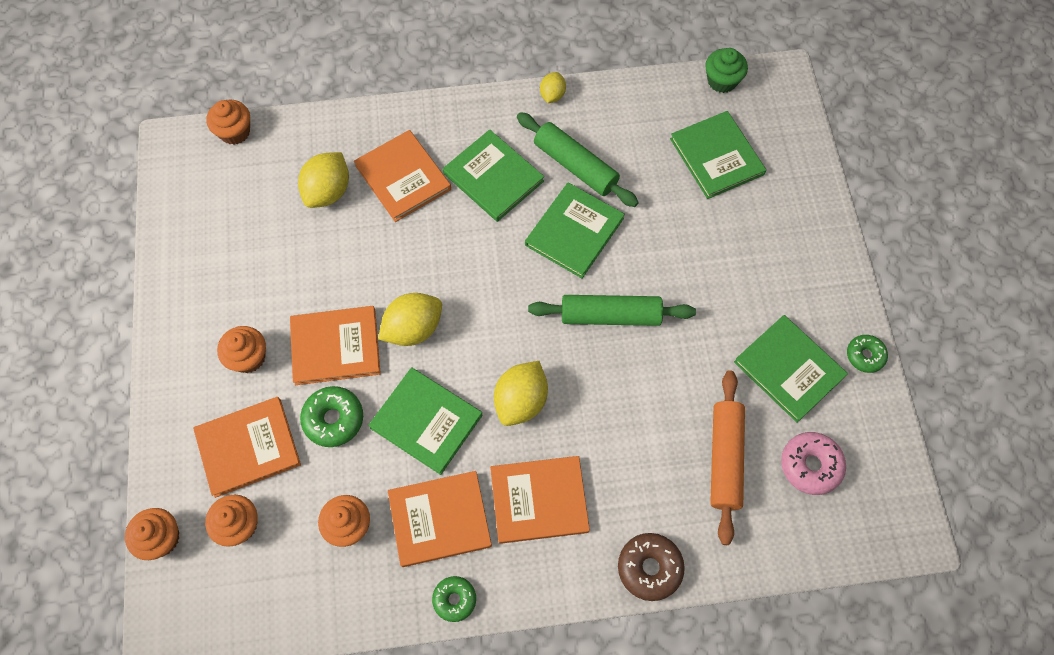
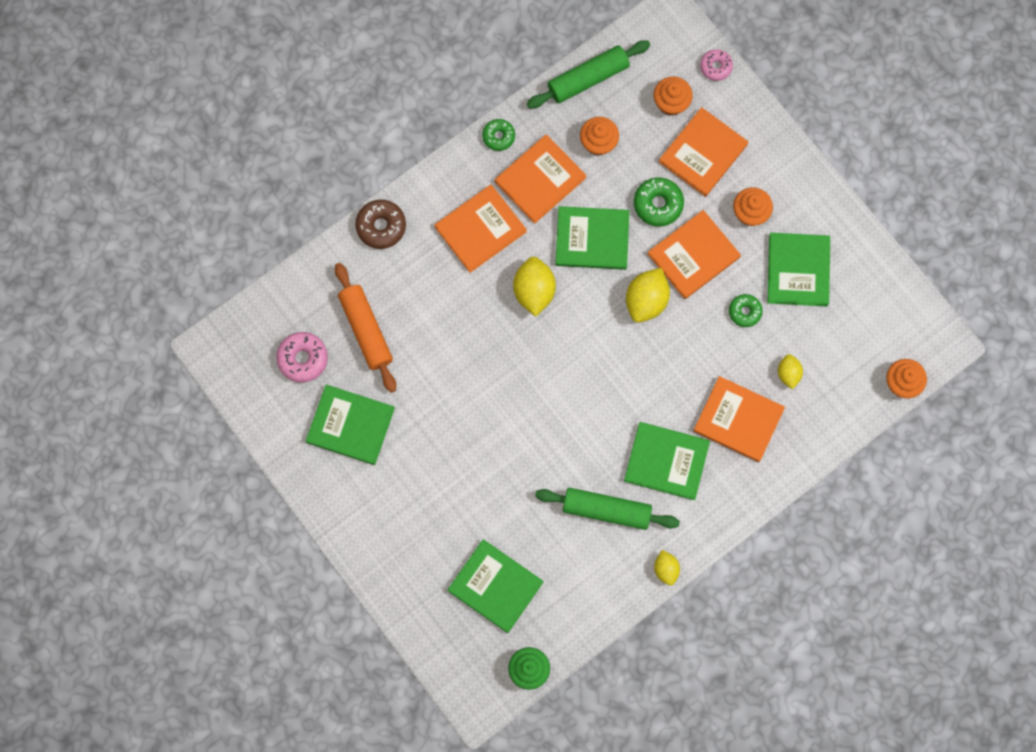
camera: 150 degrees right, 10 degrees up
(161, 538) = (715, 67): orange cupcake -> pink donut
(328, 191) = (788, 373): yellow lemon -> yellow lemon, size x0.58
(574, 232) = (573, 449): green book -> green book (798, 270)
(610, 316) = (506, 393): green rolling pin -> green rolling pin (588, 78)
(865, 356) = (298, 468): green donut -> green donut (744, 312)

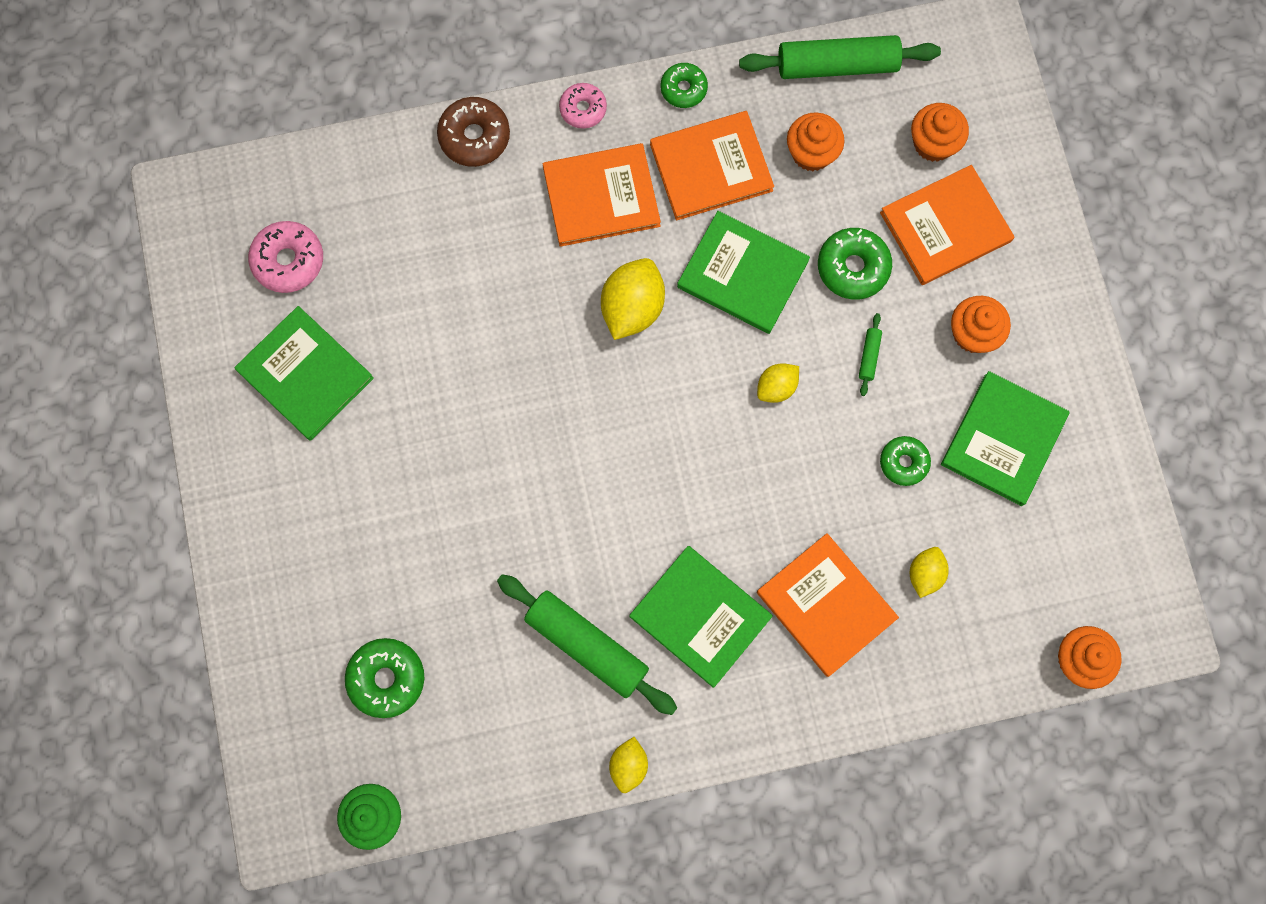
camera: 25 degrees right, 0 degrees up
(366, 330) = (388, 260): orange rolling pin -> none
(495, 586) = (386, 678): green book -> green donut
(646, 300) = (776, 387): yellow lemon -> yellow lemon, size x0.58
(693, 255) = (869, 356): orange book -> green rolling pin
(715, 67) = (1015, 123): pink donut -> pink donut (583, 109)

